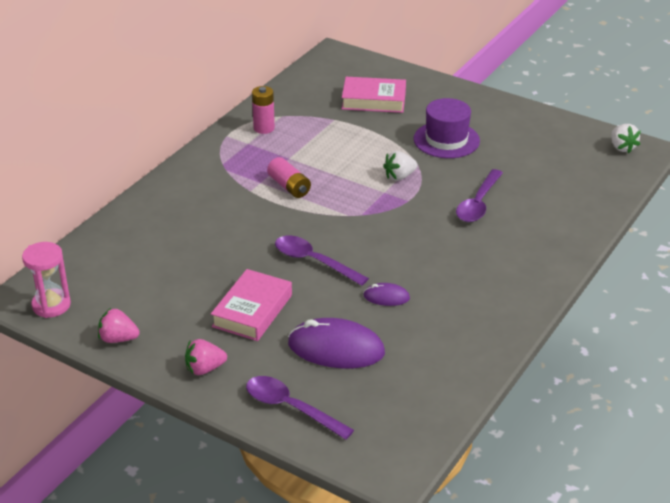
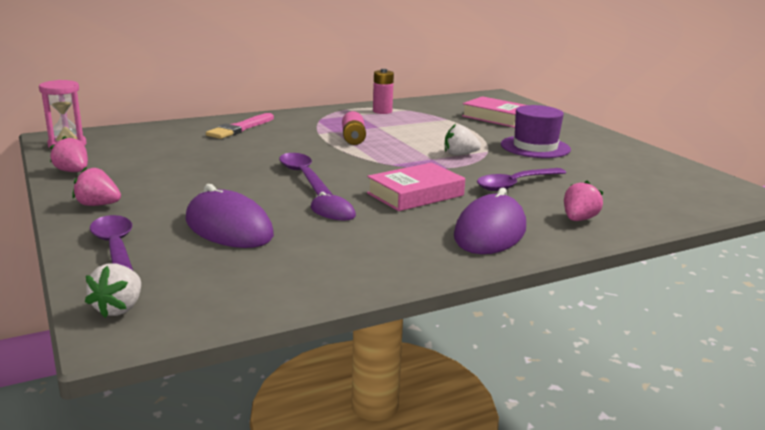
camera: 30 degrees right, 15 degrees down
(171, 211) = (240, 128): none -> pink brush
(252, 311) = (201, 187): pink book -> pink book (415, 194)
(512, 272) = (490, 232): none -> purple mouse
(555, 231) = (578, 219): none -> pink strawberry
(622, 147) = (728, 189): white strawberry -> white strawberry (119, 308)

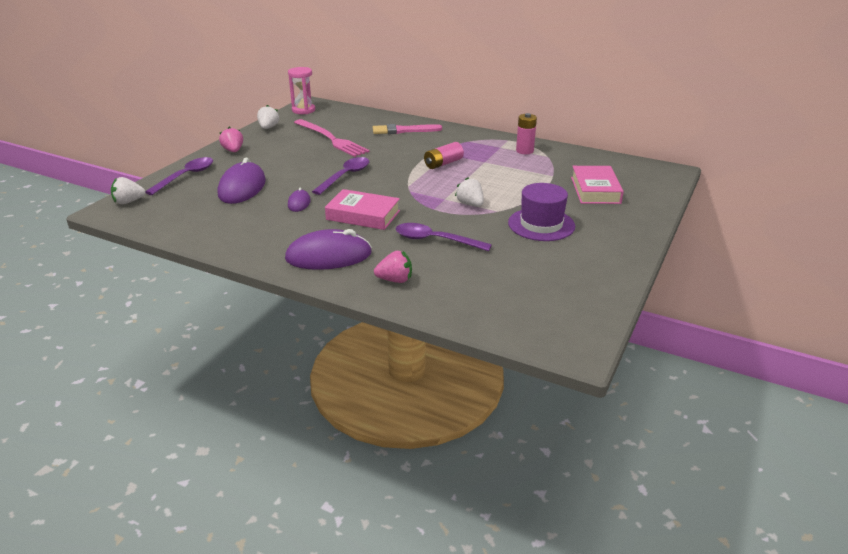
camera: 55 degrees right, 10 degrees up
(73, 171) = (268, 128): pink strawberry -> white strawberry
(188, 156) = (331, 139): none -> pink fork

